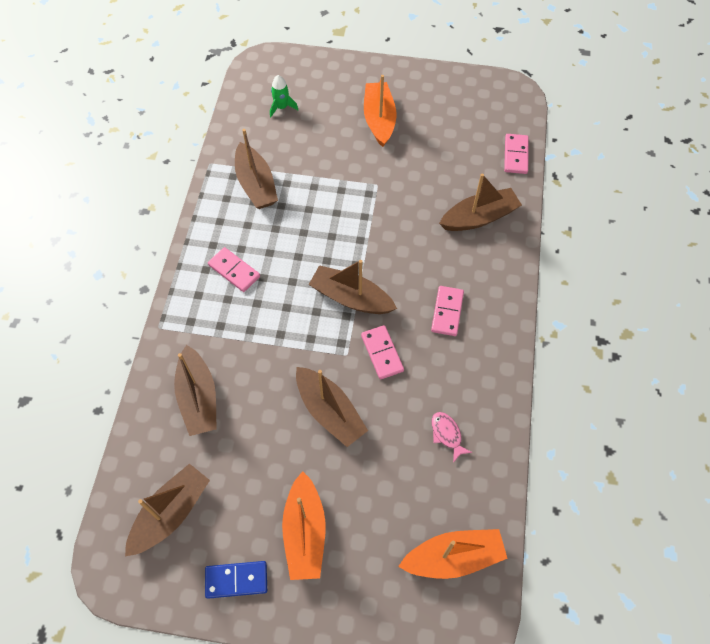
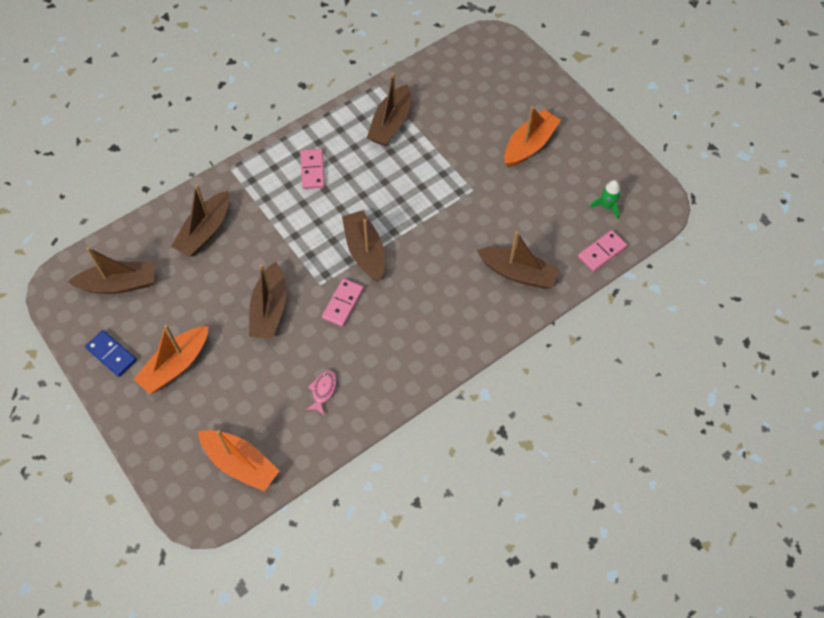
camera: 45 degrees right, 0 degrees up
(282, 107) = (470, 82): green rocket -> green rocket (606, 206)
(447, 312) = (417, 316): pink domino -> none

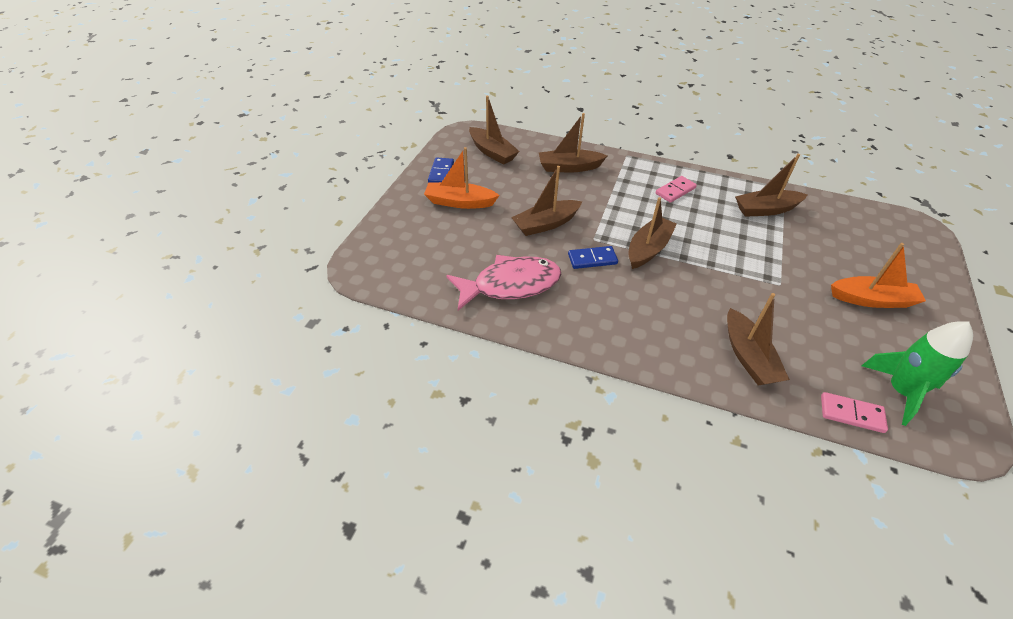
camera: 55 degrees right, 15 degrees down
(240, 463) = (412, 270): orange boat -> none
(323, 390) = (510, 285): pink fish -> pink fish, size x2.49
(343, 303) = (592, 259): pink domino -> blue domino
(606, 206) = (900, 391): green rocket -> green rocket, size x1.95

